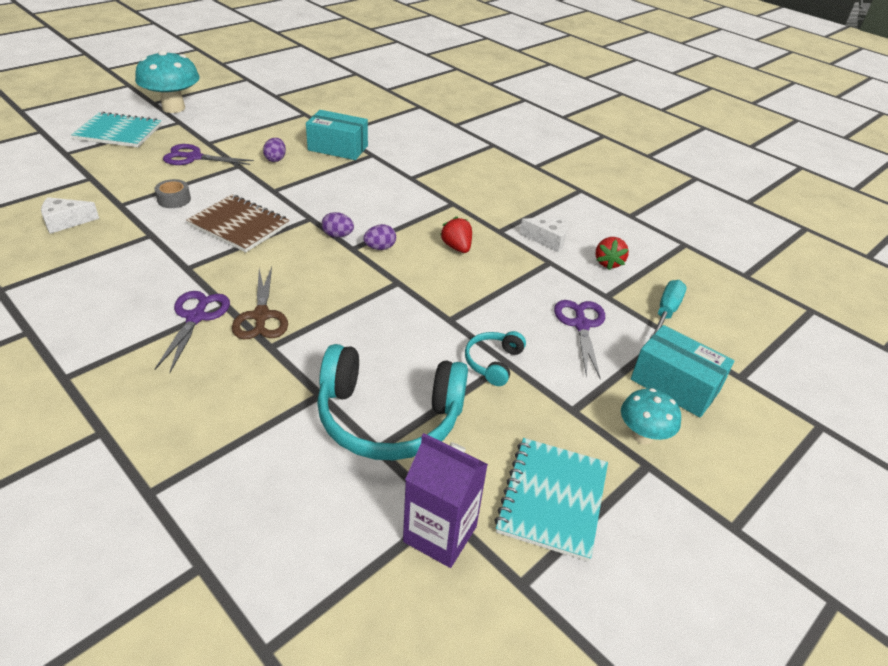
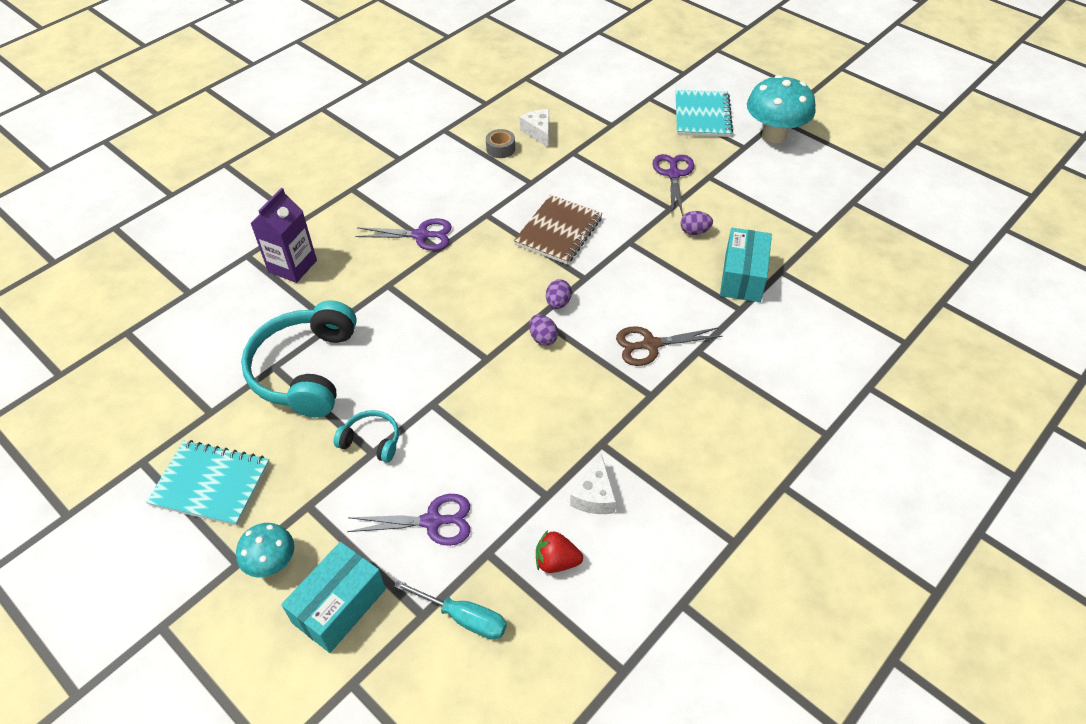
camera: 90 degrees right, 10 degrees up
(174, 199) = (591, 181): grey tape -> grey tape (500, 148)
(261, 316) = (426, 272): brown scissors -> brown scissors (650, 345)
(440, 534) = (191, 411): purple carton -> purple carton (292, 266)
(457, 247) = (558, 403): red strawberry -> none

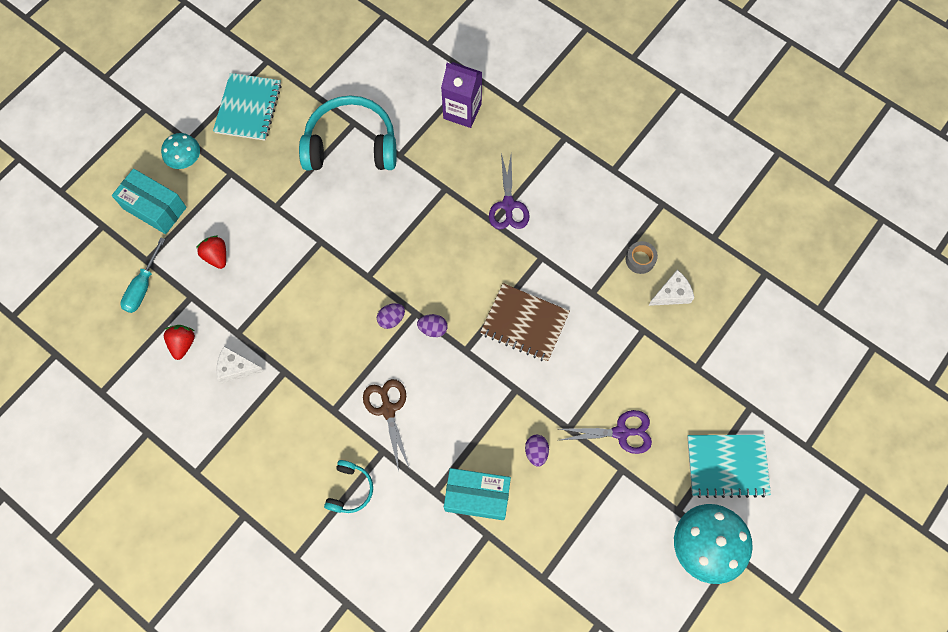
camera: 85 degrees right, 20 degrees up
(371, 441) = (285, 204): turquoise headphones -> turquoise headphones (350, 489)
(432, 521) = (216, 256): purple scissors -> red strawberry

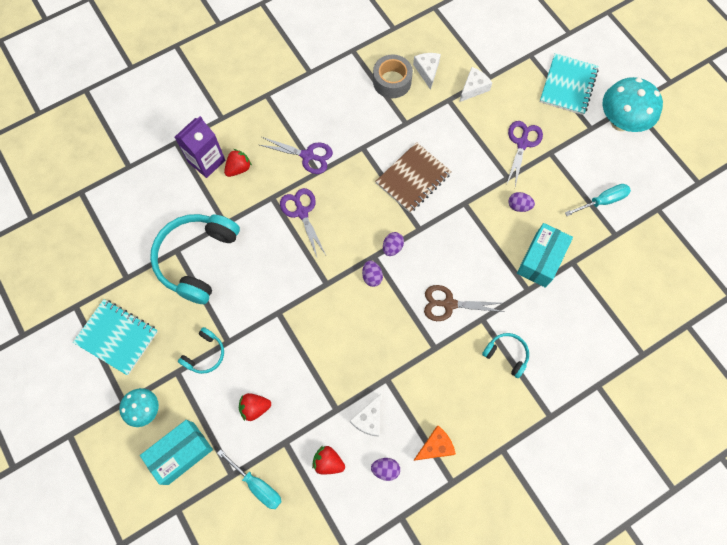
camera: 70 degrees left, 0 degrees up
(190, 401) = (385, 469): none -> purple egg
(227, 444) = (435, 446): none -> orange cheese
(256, 191) = (205, 354): none -> turquoise headphones
(439, 223) = (302, 212): none -> purple scissors
(466, 144) = (238, 168): none -> red strawberry
(582, 551) = (603, 201): none -> turquoise screwdriver
(640, 260) = (392, 81): grey tape -> grey tape, size x1.61
(672, 353) = (473, 88): none -> white cheese

